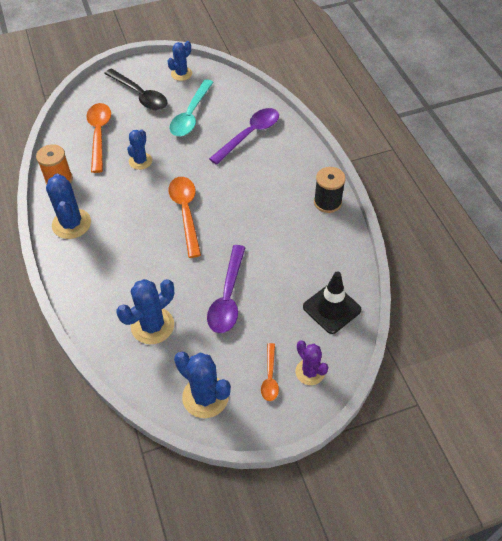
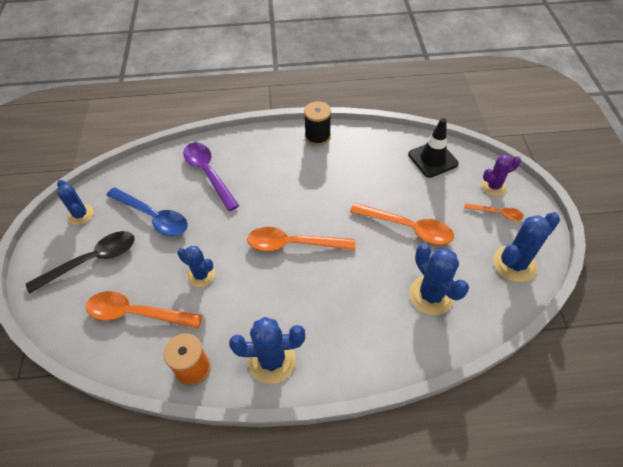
camera: 75 degrees left, 0 degrees up
(190, 115) = (153, 217): turquoise spoon -> blue spoon
(227, 298) = (408, 228): purple spoon -> orange spoon

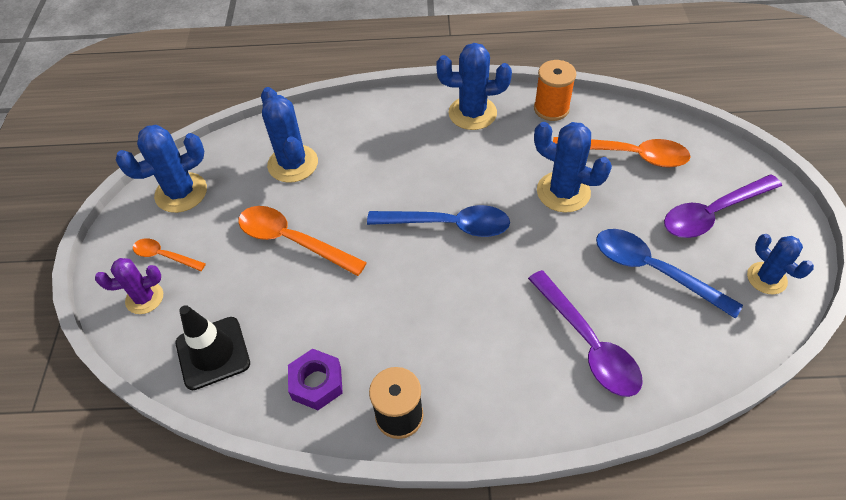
camera: 175 degrees left, 0 degrees up
(92, 260) = (712, 213): black spoon -> purple spoon
(201, 275) = (563, 192): blue cactus -> blue cactus, size x1.54
(292, 244) = (449, 225): orange spoon -> blue spoon
(366, 148) = (316, 383): none -> purple nut

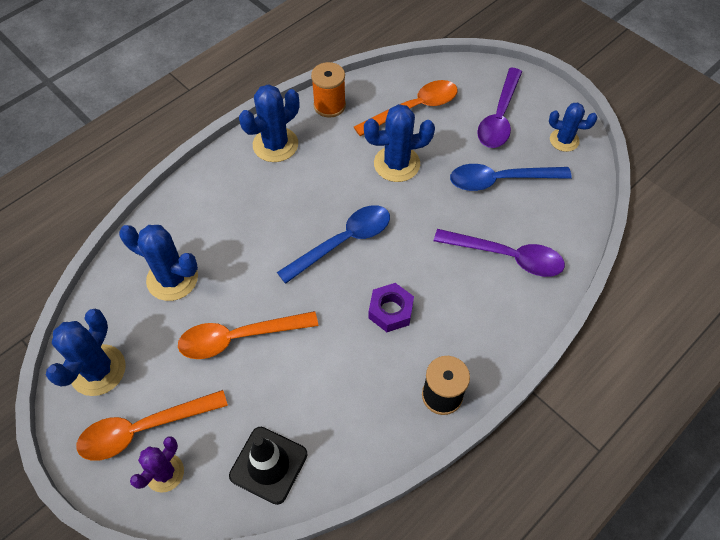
camera: 45 degrees left, 5 degrees up
(164, 256) = (143, 429): orange spoon -> orange spoon, size x1.81
(316, 383) = (367, 421): purple nut -> purple nut (390, 311)

